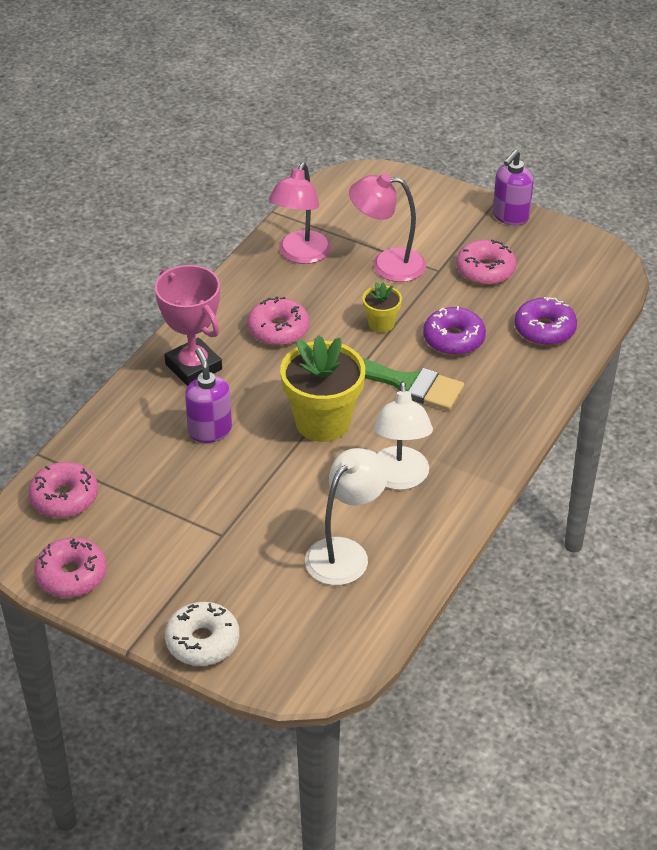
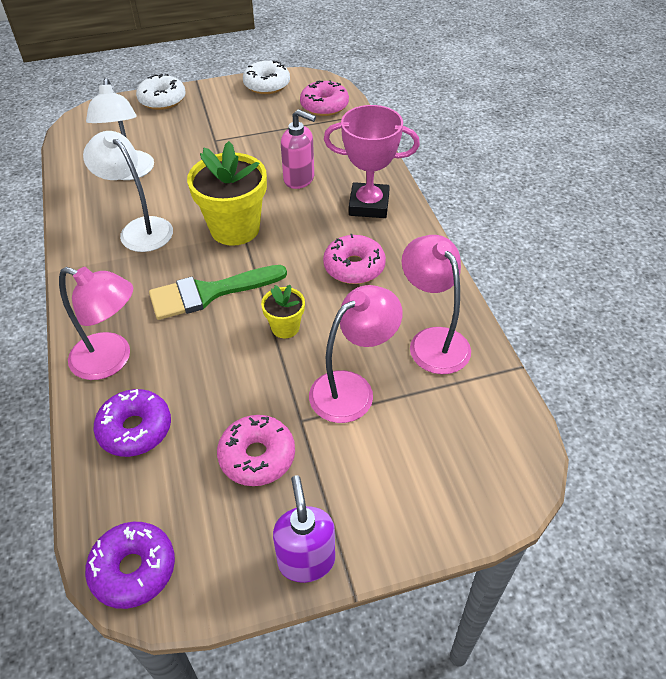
camera: 135 degrees right, 5 degrees up
(71, 575) = (267, 85): pink donut -> white donut
(210, 431) = (299, 179): purple soap dispenser -> pink soap dispenser
(453, 339) = (210, 357): purple donut -> purple donut (133, 569)
(522, 382) = (111, 360): none -> pink lamp

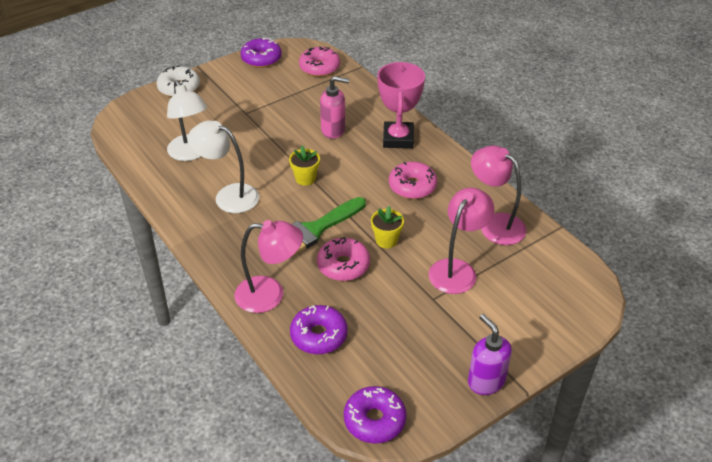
camera: 20 degrees left, 5 degrees down
(235, 229) = (305, 178): yellow flower pot -> yellow flower pot, size x0.50
(257, 456) = (416, 329): pink donut -> pink donut (343, 265)
(267, 85) = (261, 59): white donut -> purple donut
(369, 205) = (398, 139): pink trophy -> pink trophy turned 75 degrees counterclockwise

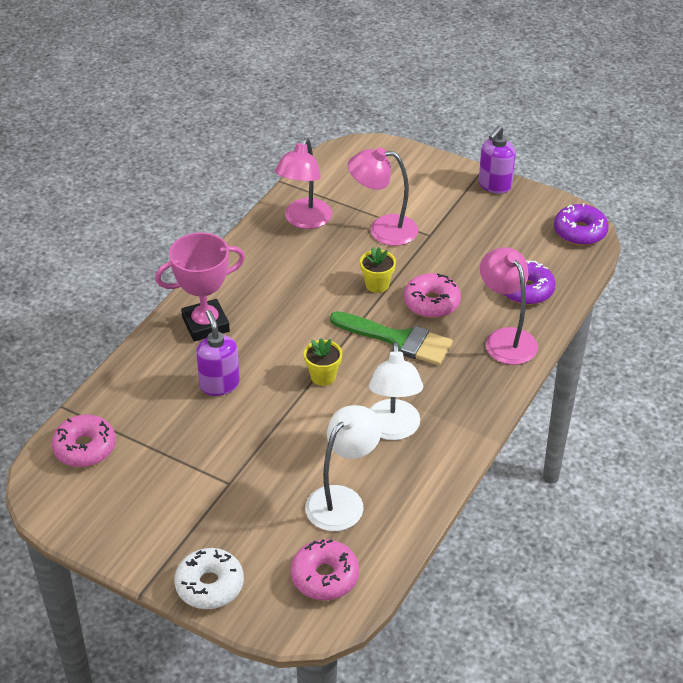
camera: 115 degrees left, 0 degrees up
(261, 59) = (90, 521): purple donut -> none
(333, 130) = (219, 384): pink soap dispenser -> purple soap dispenser
(412, 186) = (283, 290): pink donut -> pink donut (325, 576)

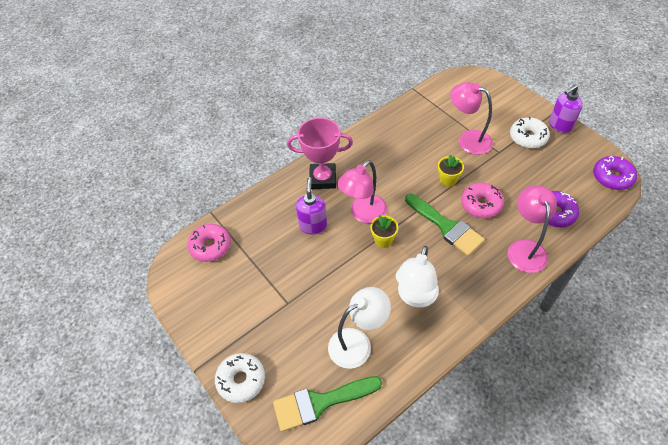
camera: 25 degrees right, 10 degrees up
(304, 221) = (417, 120): pink lamp -> pink lamp (363, 214)
(325, 576) = (320, 402): pink donut -> green brush
(459, 209) = (528, 137): none -> white donut

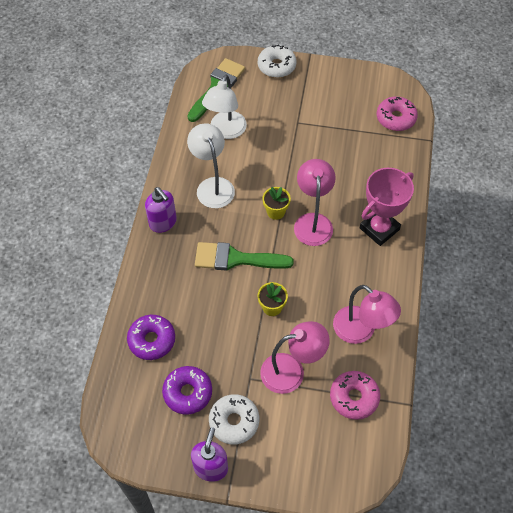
camera: 135 degrees right, 5 degrees up
(313, 225) = (341, 184): purple soap dispenser -> purple soap dispenser (163, 223)
(481, 204) = (223, 302): pink donut -> pink donut (354, 397)
(525, 248) = (156, 285): pink lamp -> pink lamp (361, 331)
(612, 177) = (118, 427): purple donut -> purple donut (188, 392)

